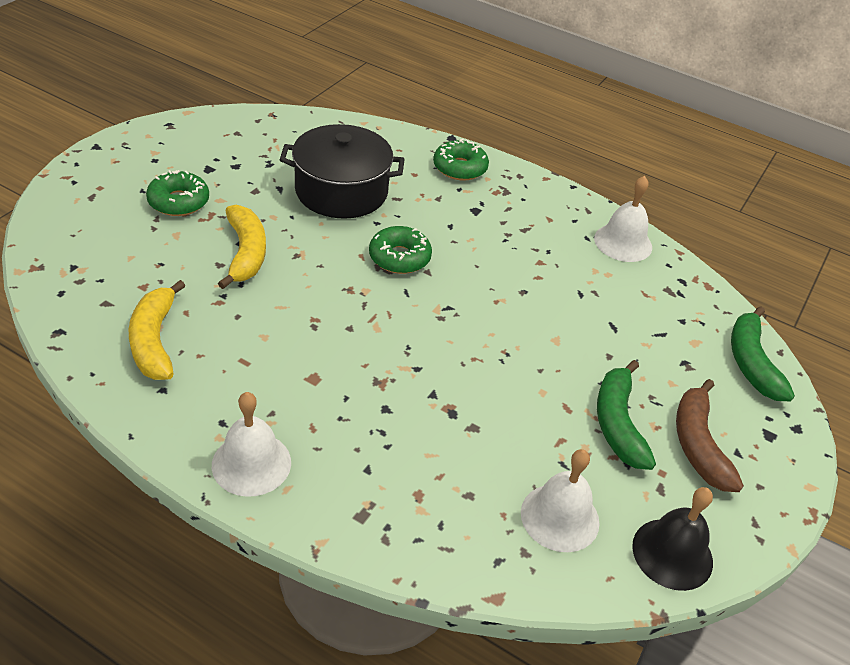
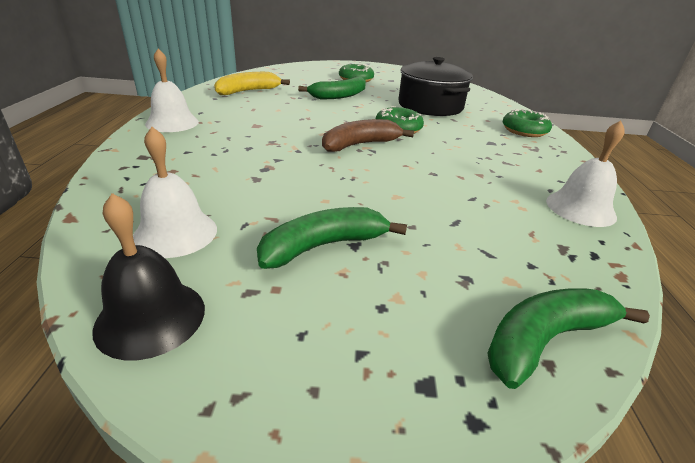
camera: 65 degrees right, 10 degrees down
(246, 253) = (339, 96): yellow banana -> green banana
(698, 444) = (343, 311): brown banana -> brown banana (360, 144)

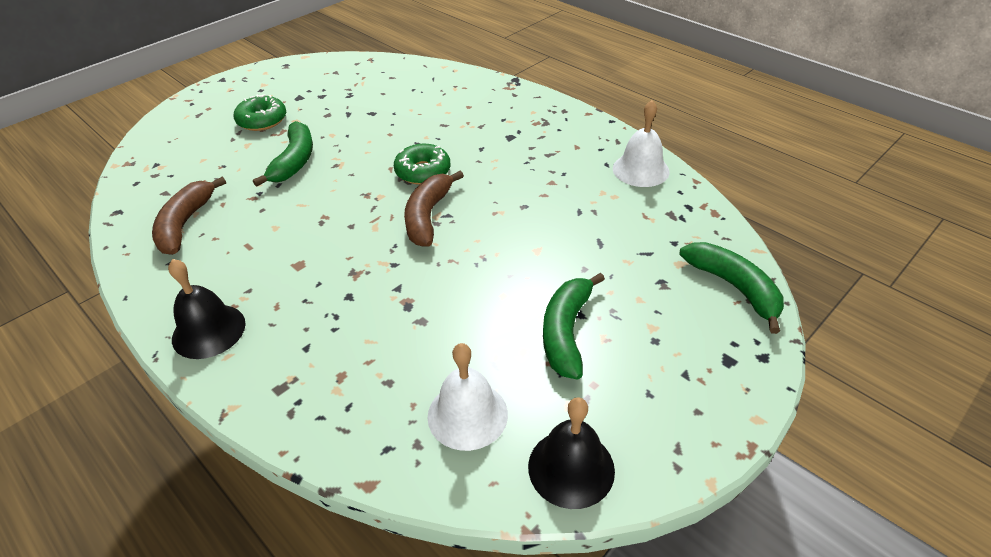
camera: 45 degrees left, 10 degrees up
(172, 123) = (208, 331): white bell -> black bell
(248, 91) = (185, 224): yellow banana -> brown banana
(430, 106) = (398, 117): black pot -> none
(524, 131) = (511, 103): green donut -> none
(545, 339) = (734, 287): green banana -> green banana turned 135 degrees clockwise

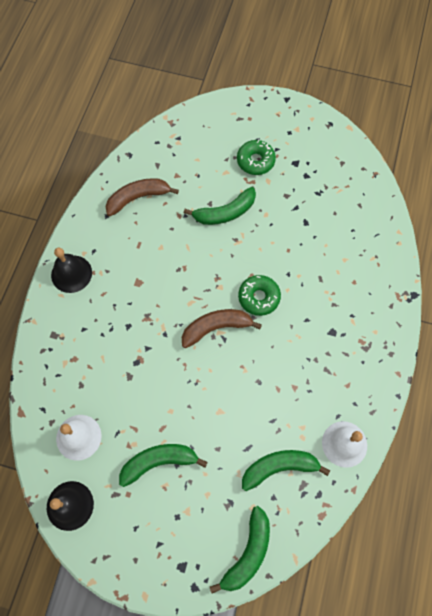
camera: 60 degrees right, 25 degrees up
(639, 225) = (279, 467): none -> green banana

